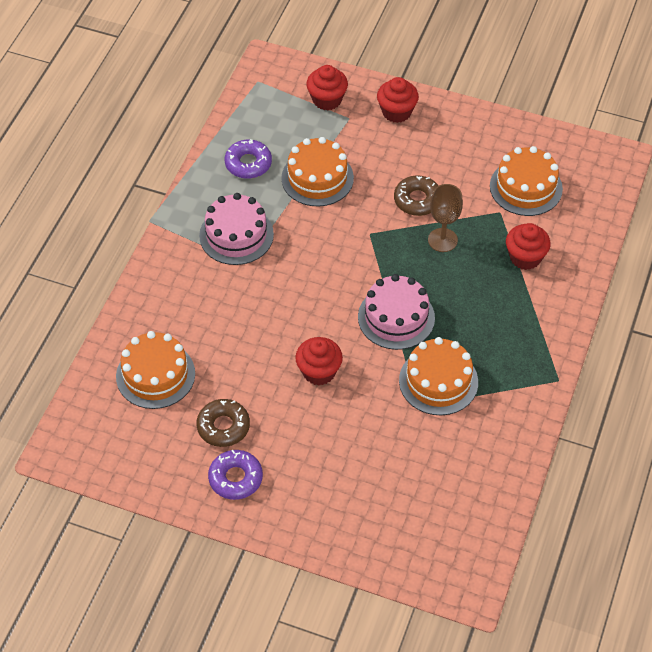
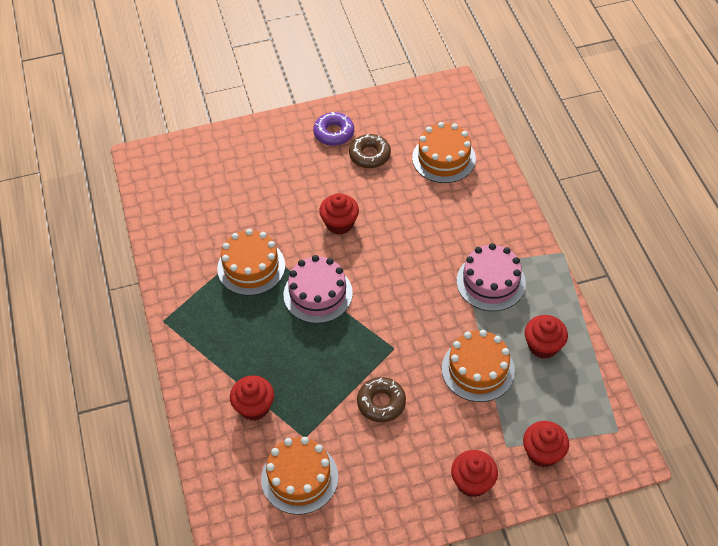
camera: 145 degrees right, 0 degrees up
(248, 163) = (543, 346): purple donut -> red cupcake
(442, 240) = (332, 379): brown goblet -> none

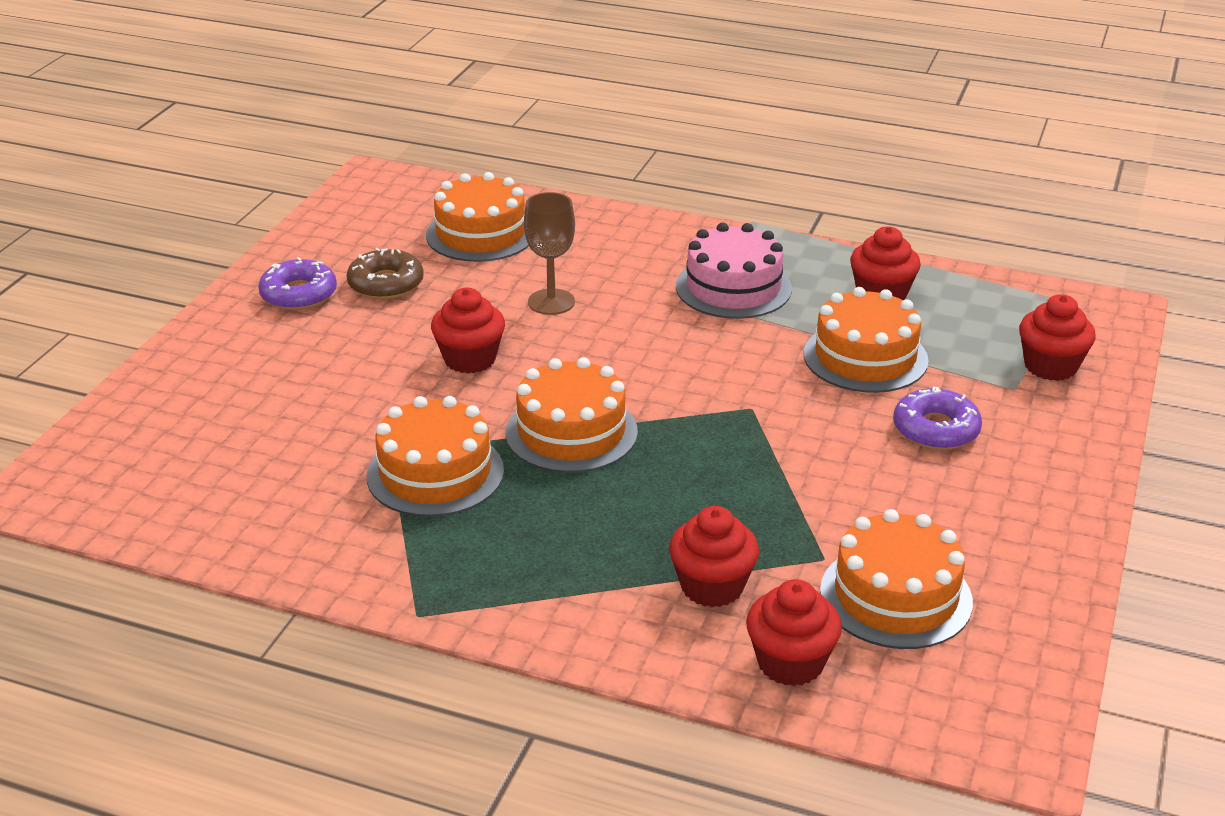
camera: 55 degrees left, 20 degrees down
(318, 294) = (571, 432): pink cake -> orange cake
(381, 403) = (836, 459): brown donut -> none
(411, 222) = (551, 302): none -> brown goblet
(440, 430) = (936, 429): none -> purple donut
(472, 482) = (1048, 440): red cupcake -> red cupcake (790, 663)

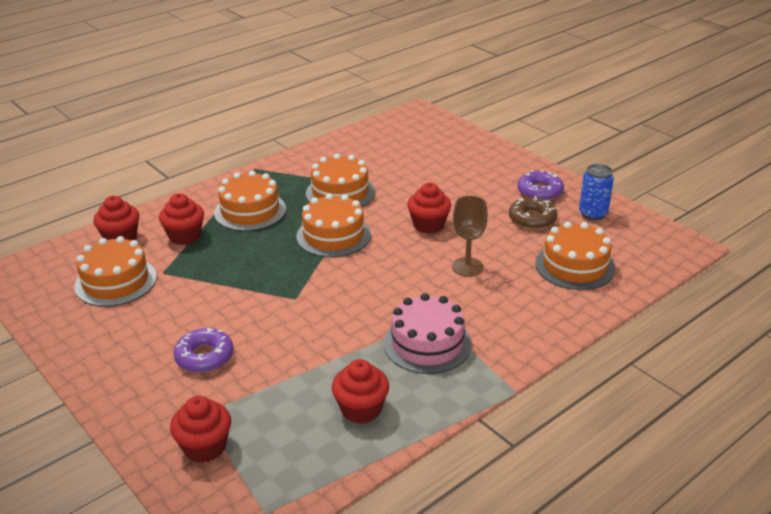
camera: 120 degrees right, 0 degrees up
(336, 245) = (593, 214): none -> blue can
(865, 357) = (298, 364): orange cake -> orange cake (250, 211)

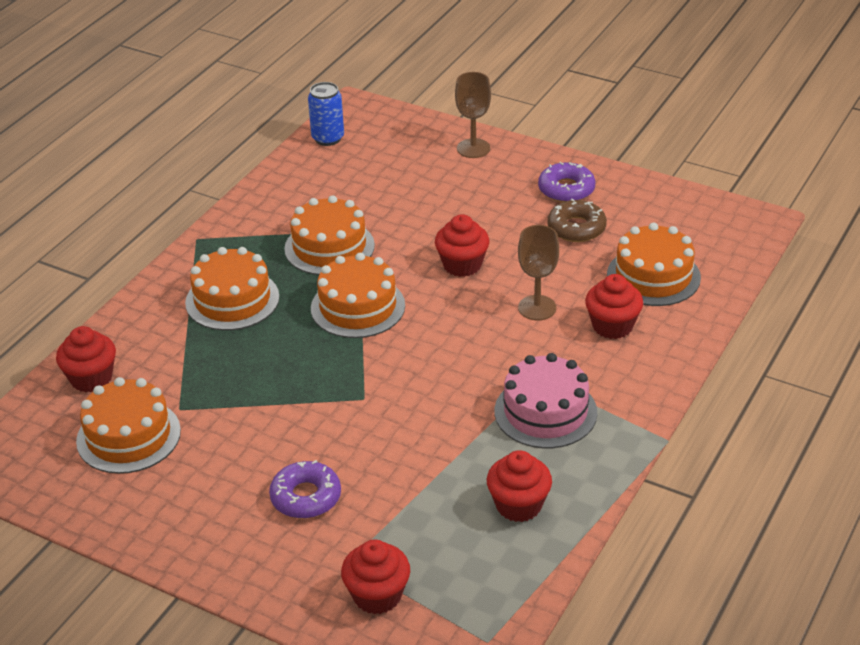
camera: 20 degrees left, 5 degrees up
(185, 236) = (173, 354): red cupcake -> red cupcake (612, 326)
(485, 152) = (473, 148): none -> brown goblet
(593, 214) = (640, 204): blue can -> blue can (328, 138)

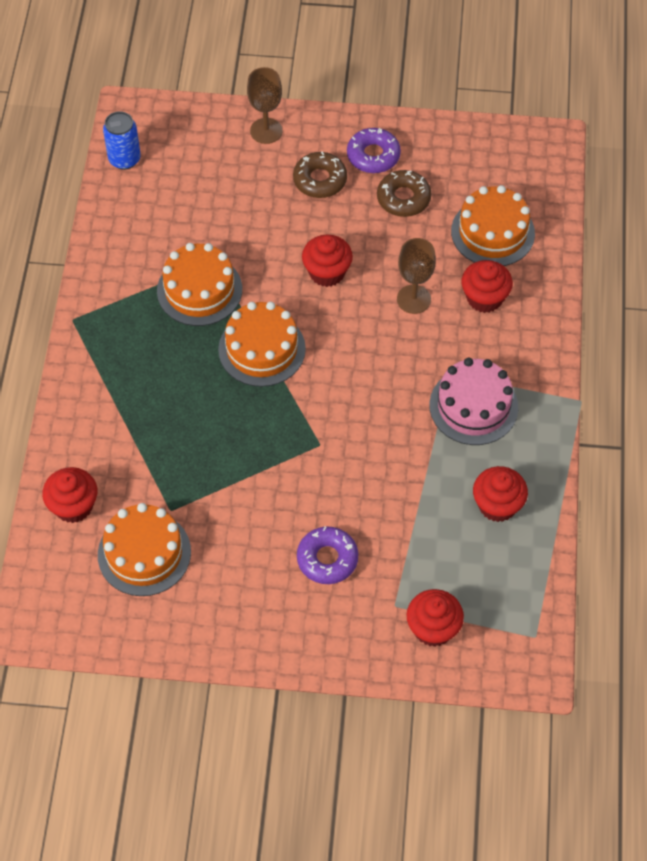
camera: 25 degrees left, 20 degrees up
(232, 300) = (147, 378): orange cake -> none
(501, 195) = (320, 180): none -> brown donut

